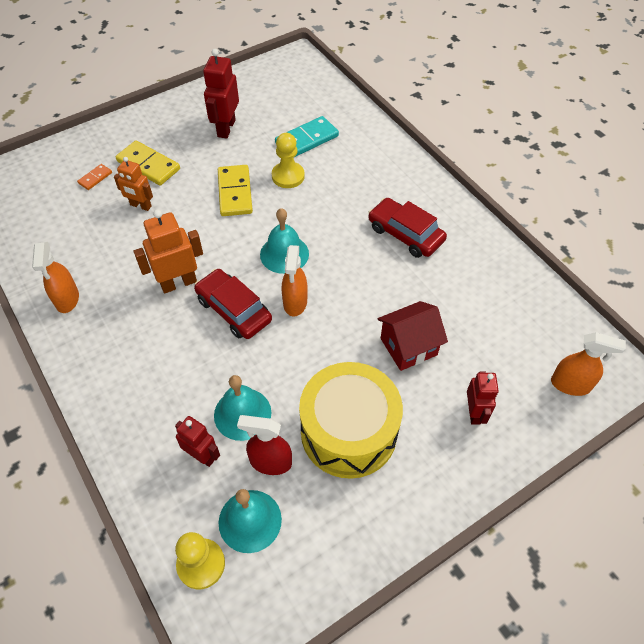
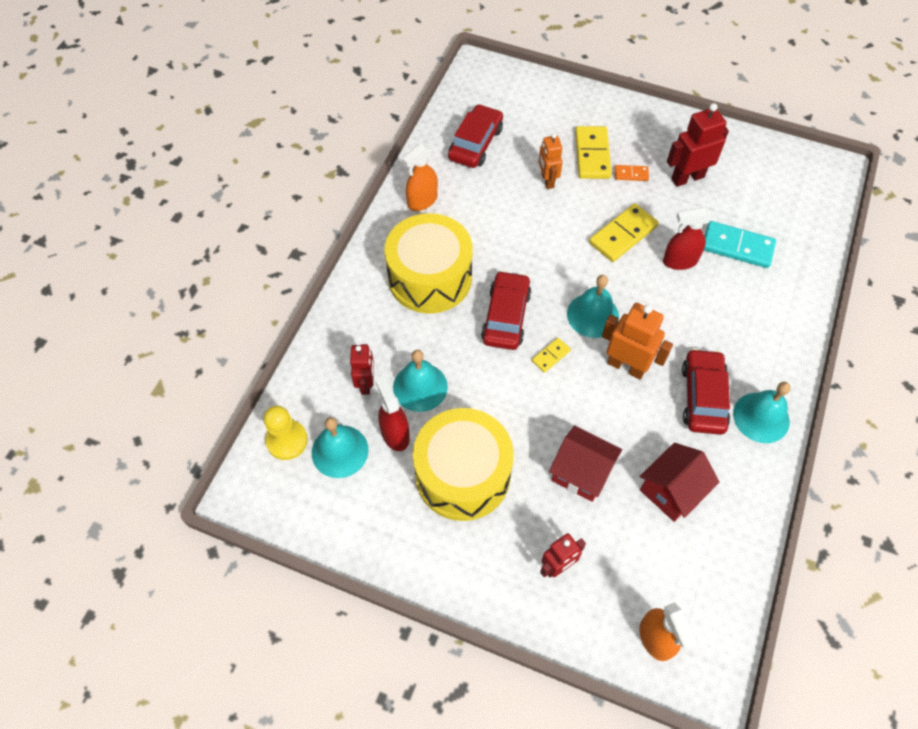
camera: 55 degrees right, 5 degrees up
(54, 228) = (475, 143): none -> red car
(95, 178) = (545, 131): orange domino -> orange domino (631, 174)
(146, 340) = (430, 278): none -> yellow drum
(178, 283) = (498, 260): orange robot -> orange robot (626, 366)
(288, 176) = (679, 261): yellow pawn -> red spray bottle
(295, 302) = (551, 356): orange spray bottle -> yellow domino
(445, 213) = (761, 417): none -> turquoise bell
(463, 300) = (671, 491): none -> red house

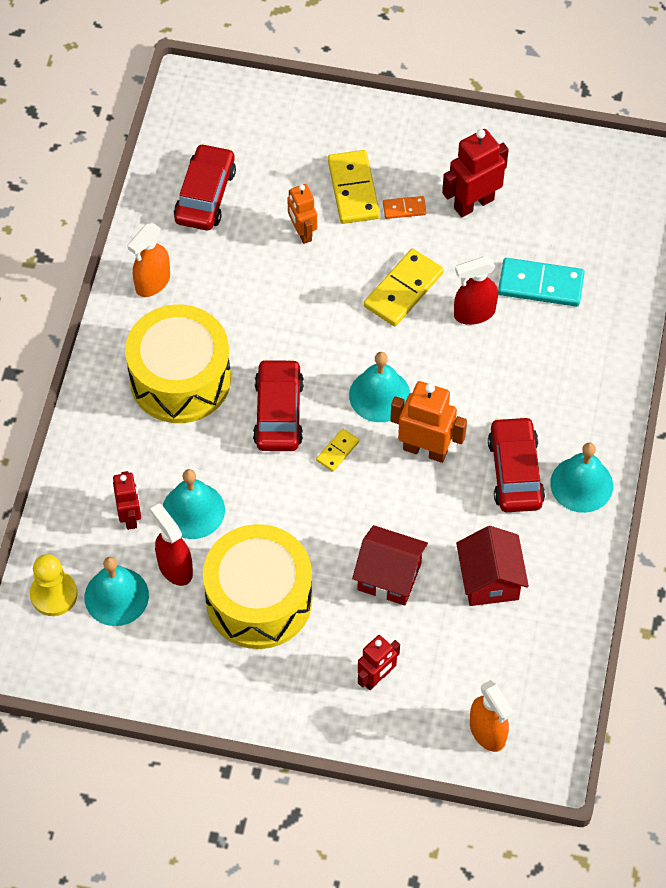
camera: 10 degrees left, 0 degrees up
(671, 491) = (490, 580): red house -> red house turned 45 degrees counterclockwise

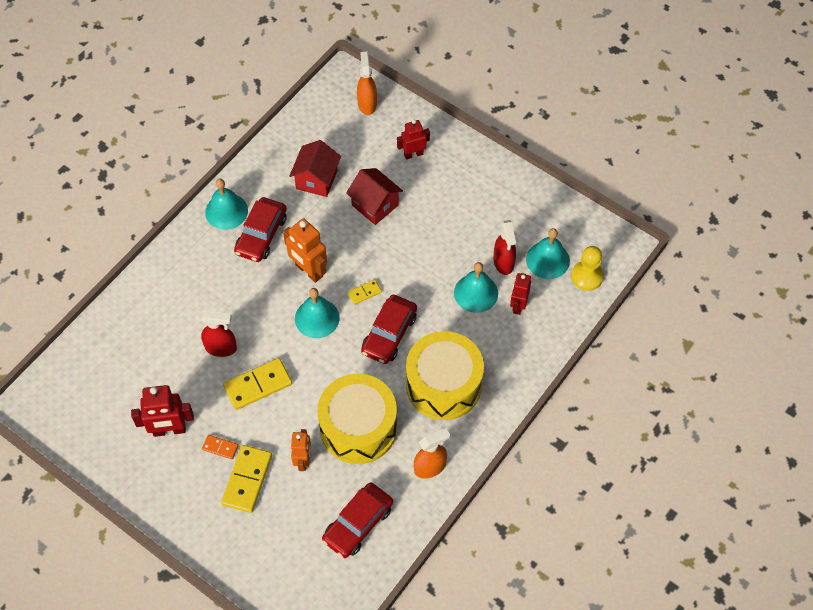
camera: 155 degrees left, 0 degrees up
(259, 600) = (460, 223): yellow drum -> yellow drum (358, 428)
(540, 284) = (164, 349): turquoise domino -> none

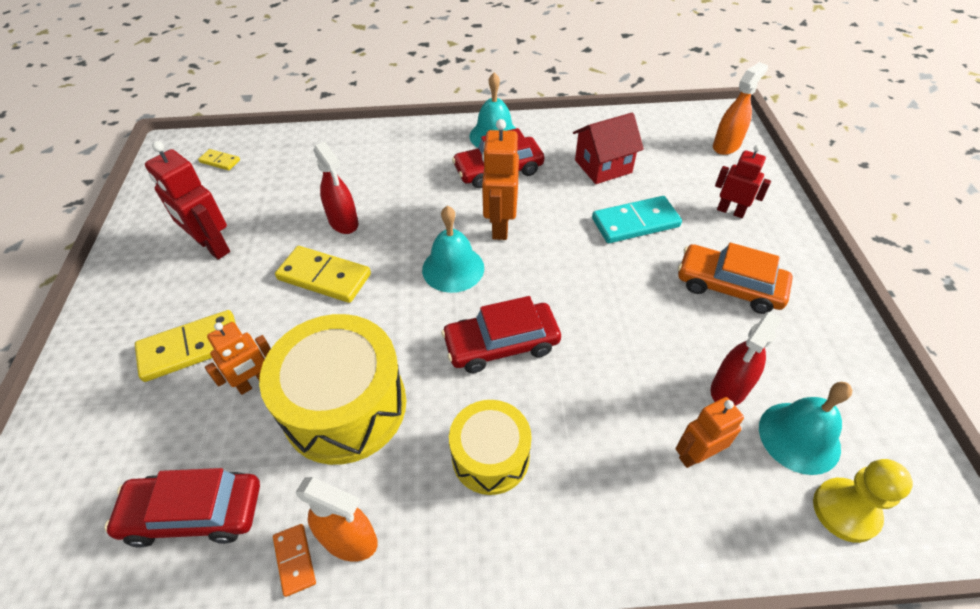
camera: 50 degrees right, 10 degrees down
(220, 447) = (219, 298): orange domino -> orange domino (294, 560)
(364, 293) = (527, 285): yellow domino -> yellow domino (220, 161)
(375, 205) = (635, 223): red house -> turquoise domino
(443, 385) = (490, 456): yellow drum -> yellow drum, size x0.60
(455, 205) = (729, 286): none -> orange car
(476, 293) = (654, 391): turquoise bell -> none
(518, 305) = (696, 454): red robot -> orange robot

